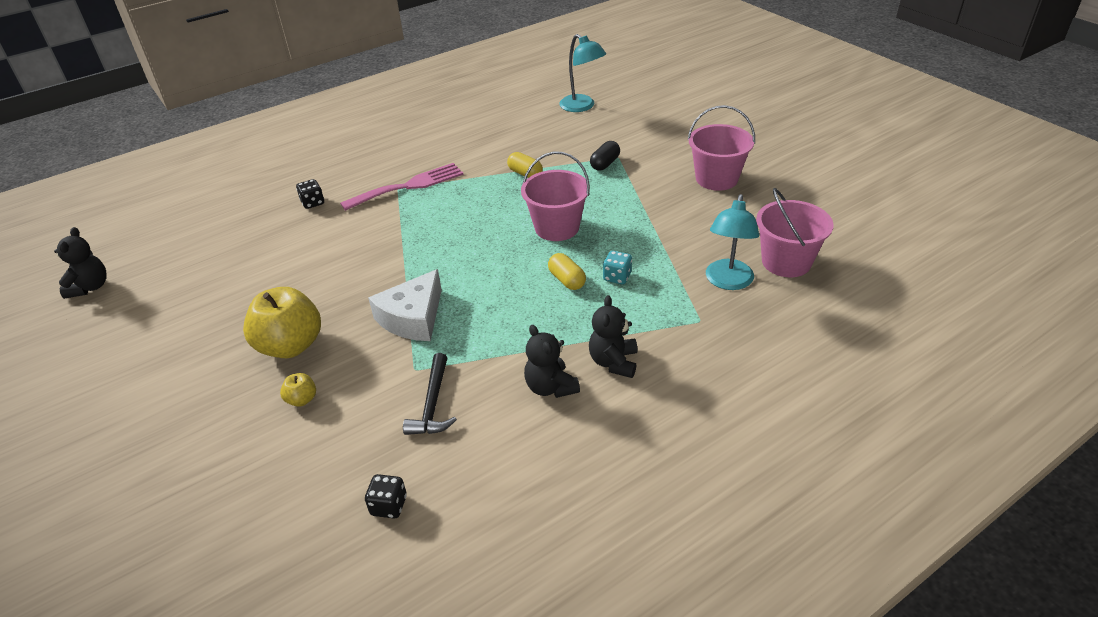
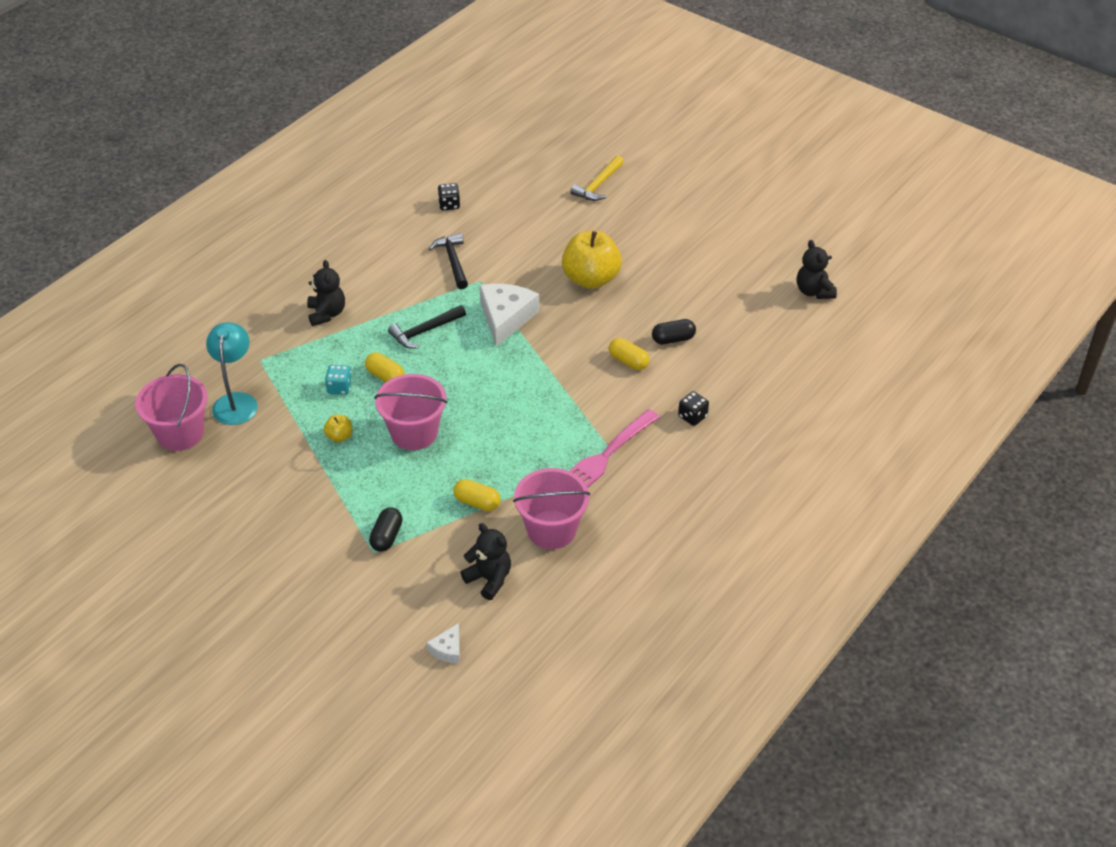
camera: 160 degrees right, 5 degrees up
(161, 492) = (598, 185): none -> yellow hammer
(267, 266) = (673, 339): none -> black capsule
(302, 399) = (551, 247): yellow apple -> yellow apple (339, 436)
(326, 253) = (628, 361): none -> yellow capsule
(507, 319) = (425, 331): none -> black hammer
(550, 387) = (370, 287): black teddy bear -> black teddy bear (489, 579)
(582, 107) = (448, 649): turquoise lamp -> white cheese
(716, 179) = (249, 535): pink bucket -> pink bucket (551, 529)

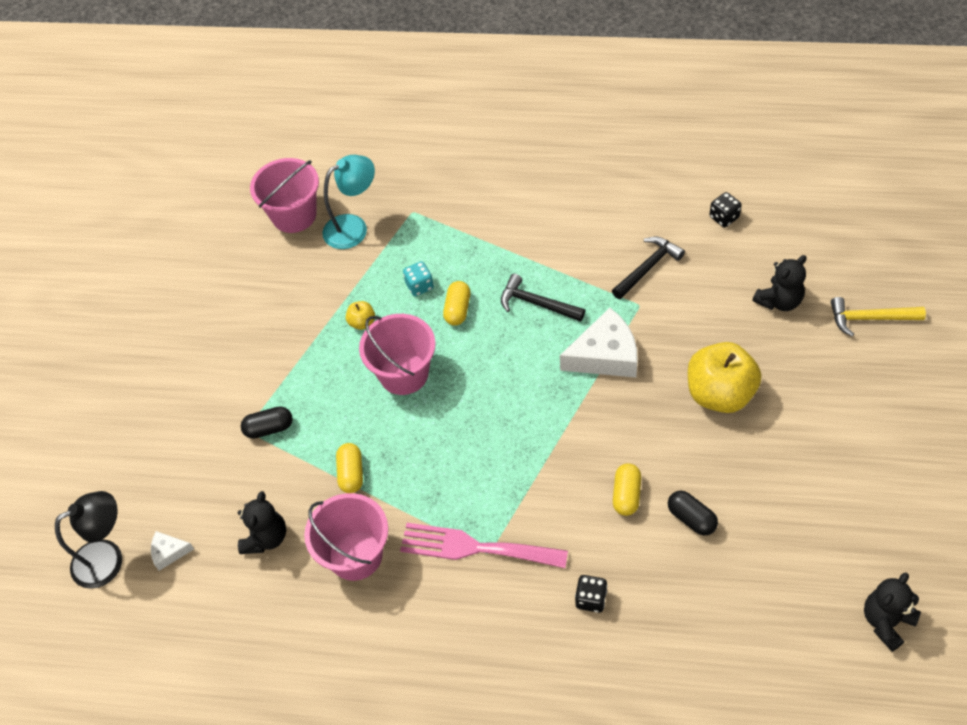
camera: 65 degrees right, 10 degrees up
(327, 314) = (502, 220): black teddy bear -> black teddy bear (779, 301)
(417, 695) = (108, 558): none -> black lamp

